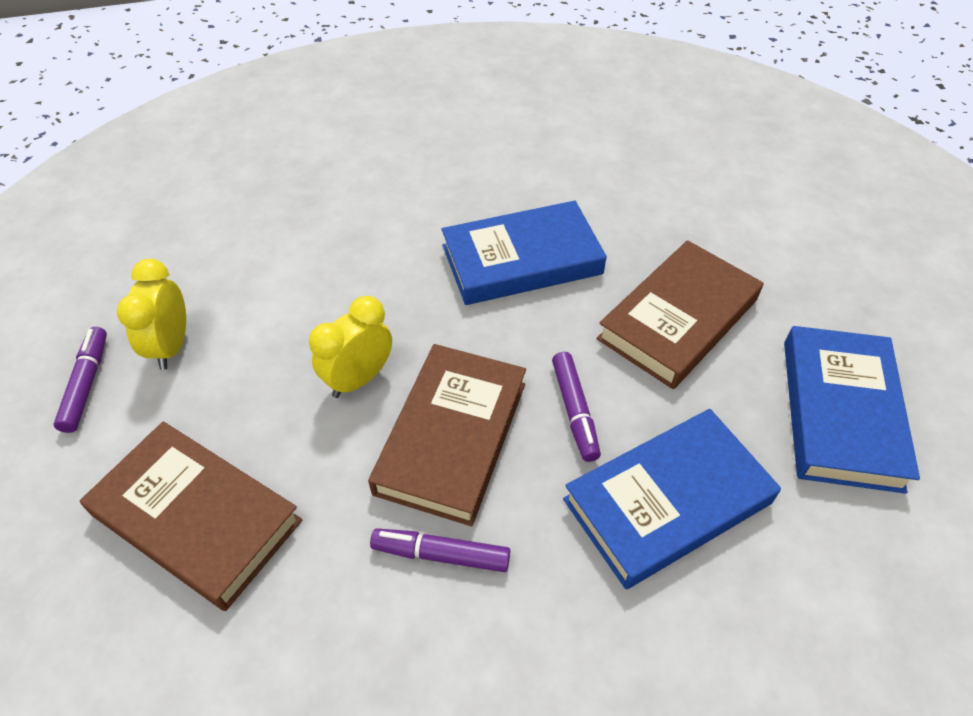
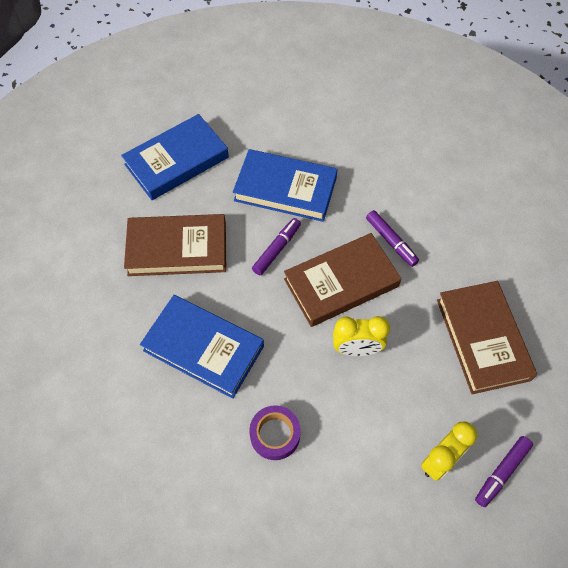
camera: 135 degrees left, 10 degrees up
(370, 249) = (275, 435): none -> purple tape

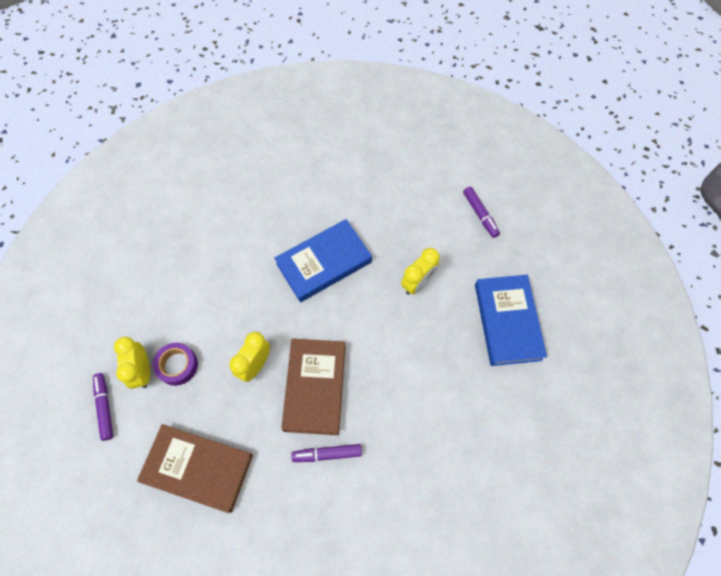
camera: 120 degrees right, 5 degrees up
(177, 248) = (417, 283): brown book -> yellow clock
(275, 435) = (234, 276): purple tape -> purple tape (177, 365)
(276, 249) = (374, 355): purple marker -> purple marker (480, 214)
(285, 189) = (430, 395): blue book -> none

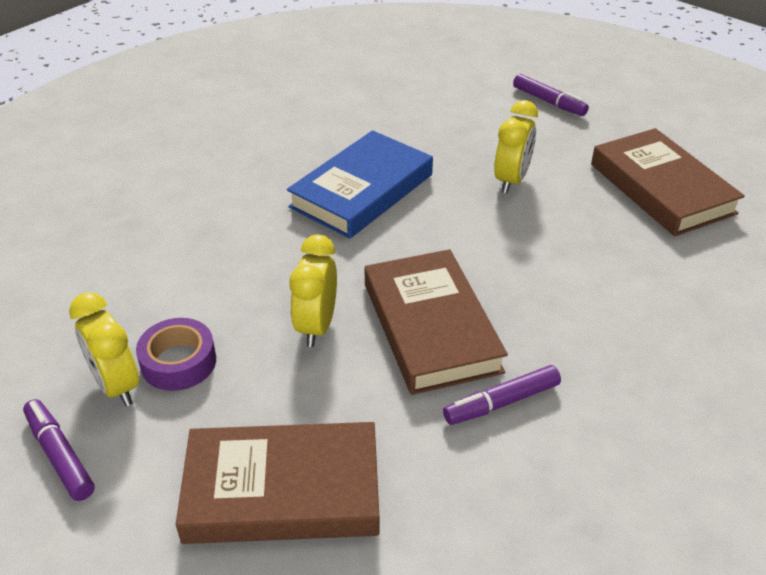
camera: 20 degrees left, 25 degrees down
(507, 321) = (661, 188): blue book -> brown book

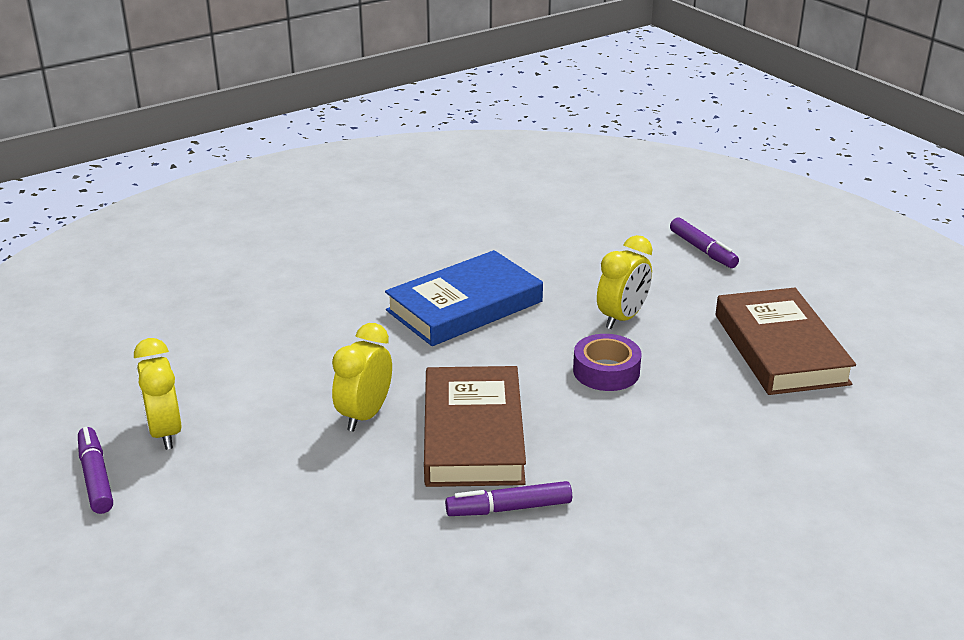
camera: 15 degrees right, 10 degrees down
(178, 362) = (227, 423): purple tape -> purple tape (606, 371)
(282, 490) = (272, 540): brown book -> none

